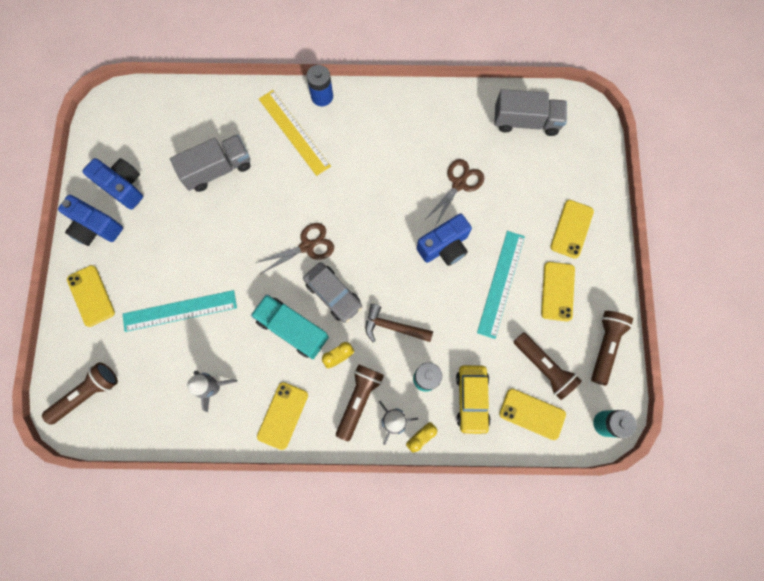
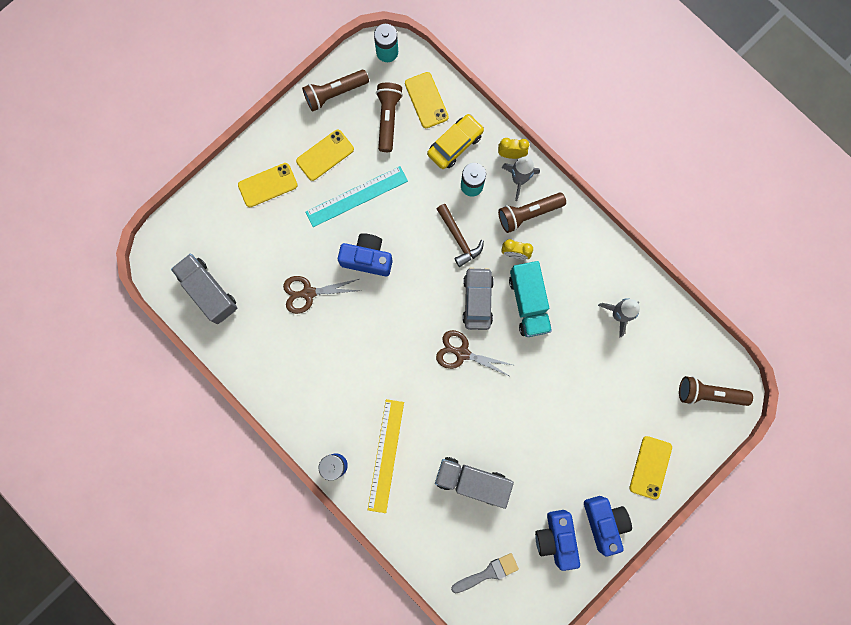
camera: 135 degrees left, 5 degrees up
(152, 125) = (488, 573): none -> grey brush
(180, 311) = (595, 393): turquoise ruler -> none
(283, 415) = (588, 252): yellow phone -> none

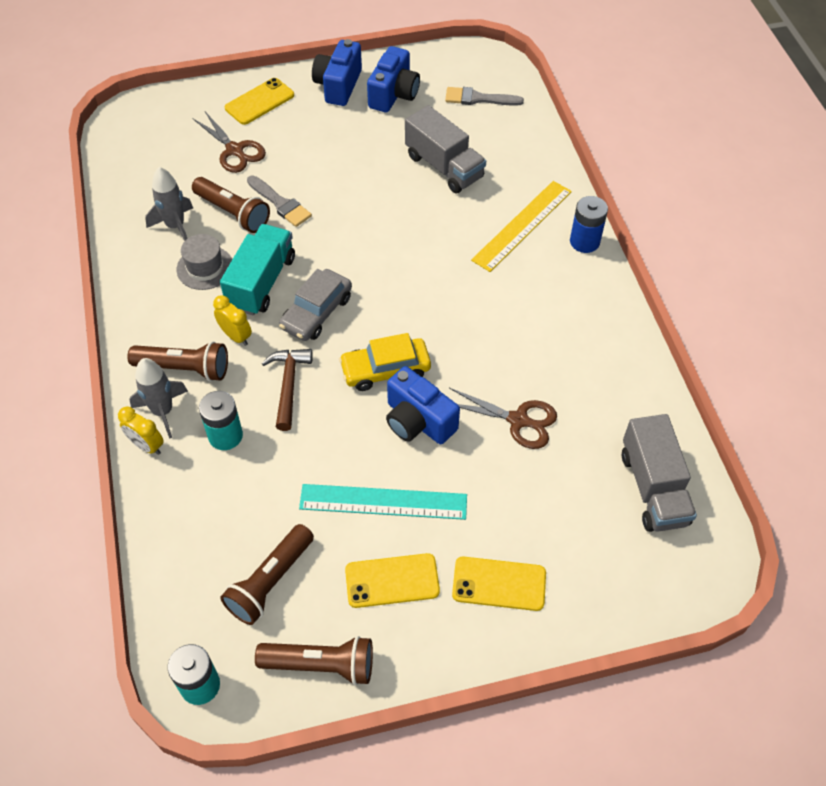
camera: 150 degrees left, 25 degrees down
(426, 100) = (198, 578): yellow phone -> none
(455, 144) = (206, 496): yellow car -> yellow car (385, 370)
(462, 353) = (373, 272): brown scissors -> brown scissors (235, 150)
(563, 376) = (280, 203): none -> grey brush
(573, 293) = (205, 268): none -> grey hat
(709, 393) = (151, 126): brown flashlight -> brown flashlight (233, 213)

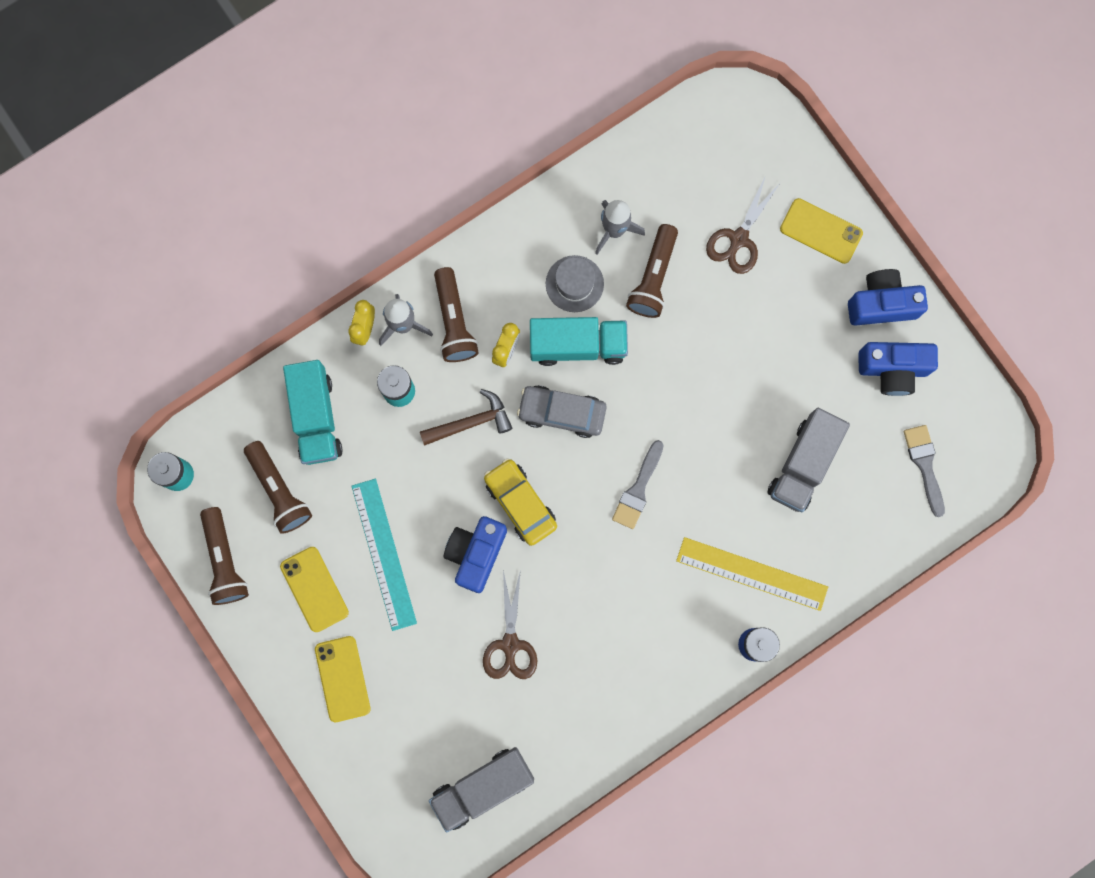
camera: 70 degrees right, 25 degrees up
(212, 519) = (316, 417): none -> turquoise truck
(270, 581) = (279, 490): brown flashlight -> brown flashlight turned 135 degrees counterclockwise
(280, 203) = (684, 318): grey brush -> grey brush (638, 489)

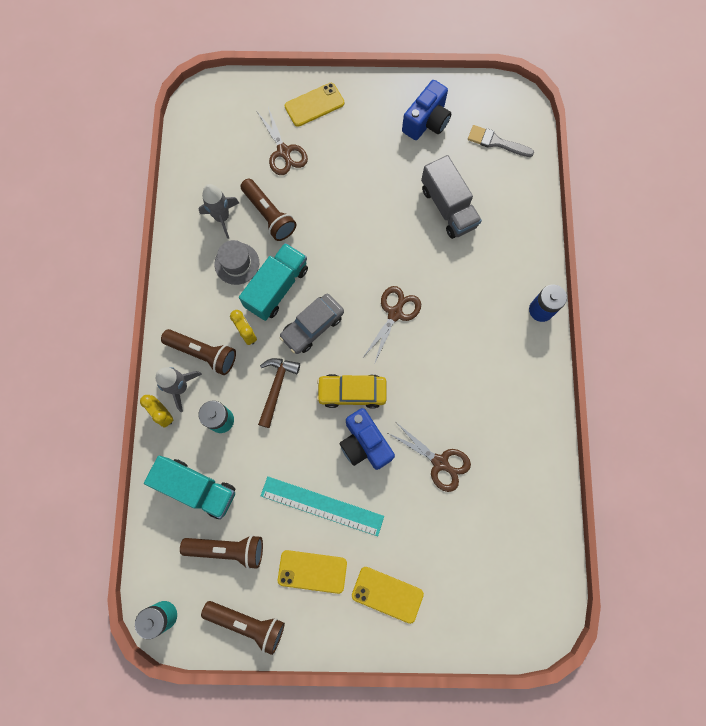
camera: 55 degrees left, 5 degrees down
(483, 787) = (524, 547): grey truck -> none
(638, 489) = (395, 313): grey brush -> brown scissors
(752, 573) = (495, 282): yellow ruler -> none
(881, 304) = (383, 102): blue camera -> none

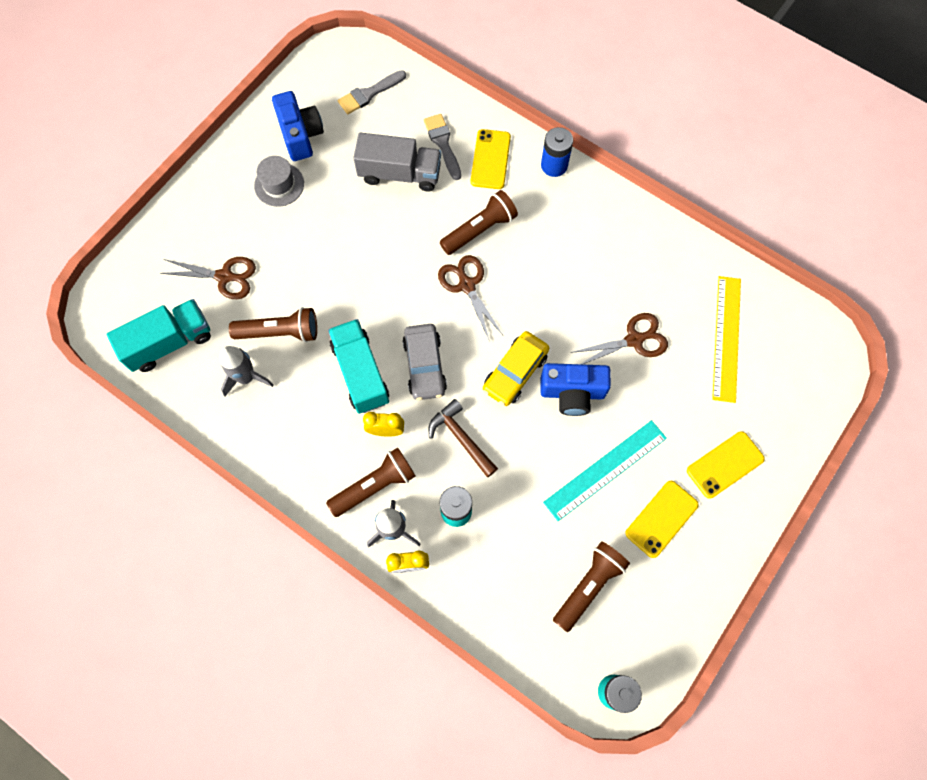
camera: 55 degrees left, 5 degrees down
(197, 488) = (508, 578): turquoise truck -> turquoise truck (169, 343)
(237, 263) = (306, 394): grey hat -> grey hat (279, 184)
(247, 622) = (672, 612): brown flashlight -> brown flashlight (479, 230)
(314, 105) = (199, 218): yellow phone -> yellow phone (490, 159)
(493, 532) = (726, 338): none -> yellow ruler
(496, 219) = (443, 143): none -> grey brush

